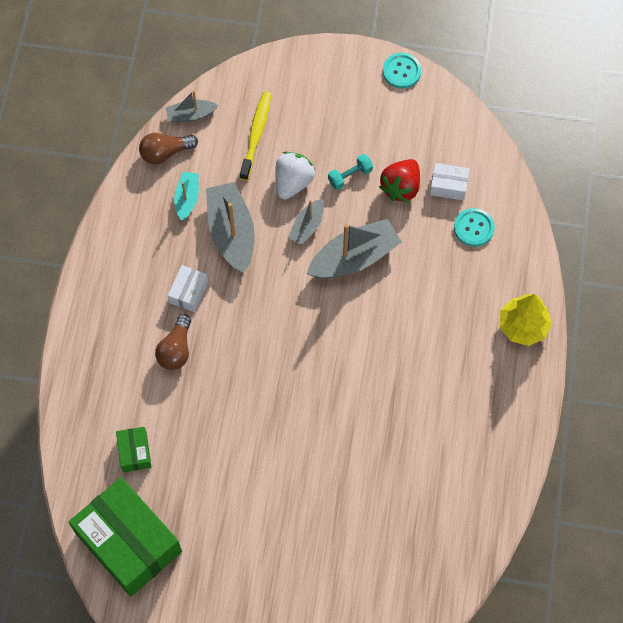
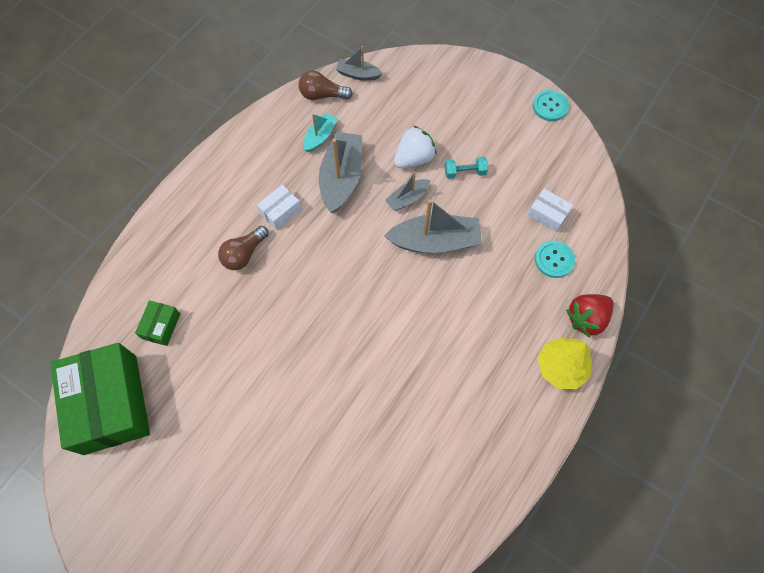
camera: 25 degrees right, 0 degrees up
(256, 134) = (403, 109): yellow toothbrush -> none
(401, 187) = (504, 199): red strawberry -> red strawberry (586, 318)

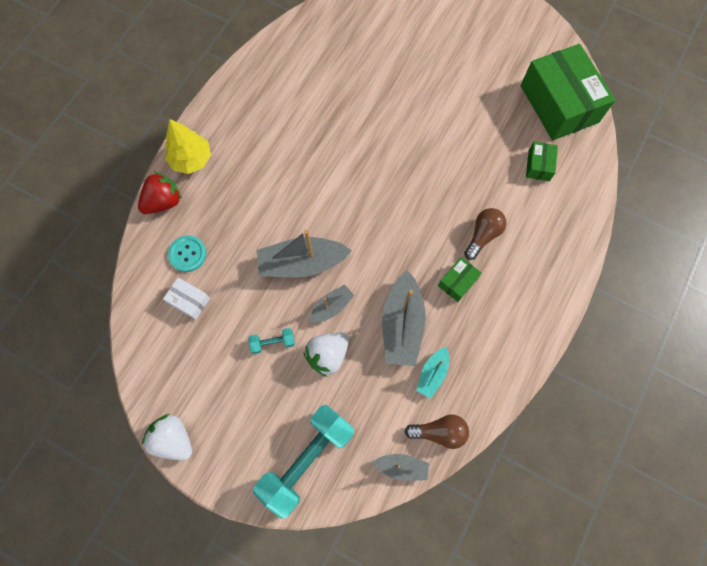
camera: 175 degrees right, 5 degrees up
(280, 211) = (457, 282): white box -> green box
(436, 84) = (307, 460): none -> turquoise dumbbell
(550, 106) = (173, 439): turquoise button -> white strawberry

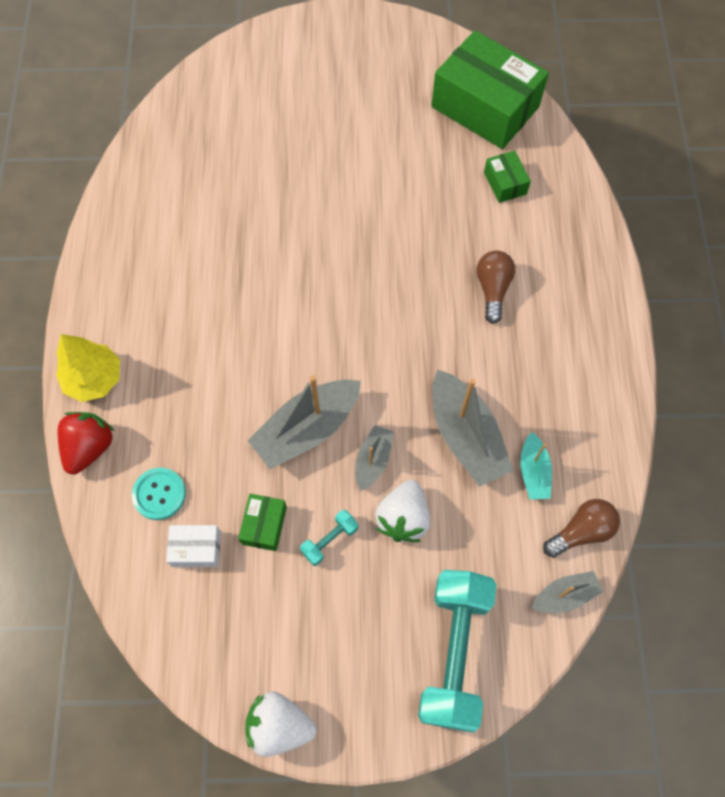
camera: 30 degrees left, 5 degrees down
(457, 282) = (497, 355): green box -> green box (264, 525)

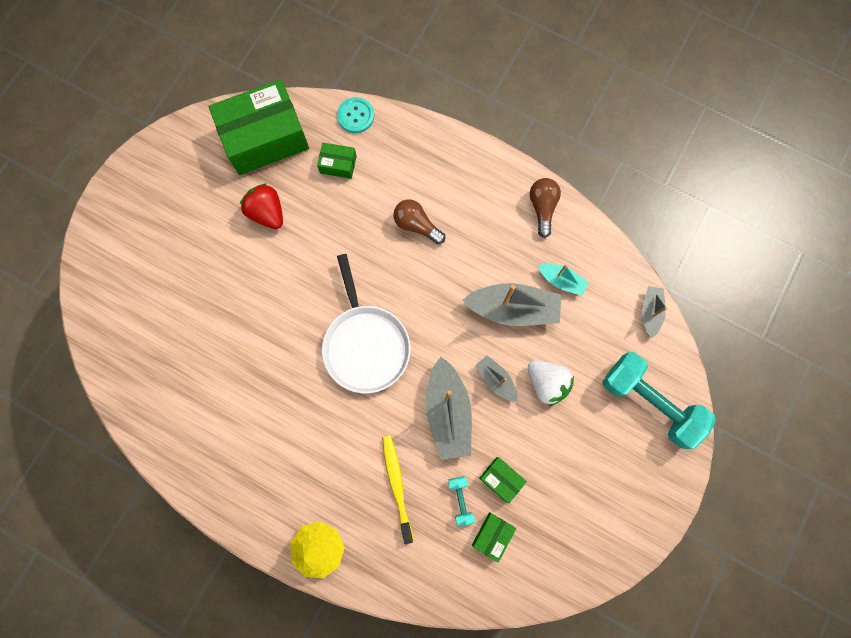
camera: 60 degrees left, 10 degrees up
(89, 447) = (373, 576): red strawberry -> red strawberry (267, 213)
(159, 494) = (438, 542): turquoise button -> turquoise button (355, 116)
(196, 549) = (492, 535): white box -> green box
(198, 419) = (397, 485): none -> yellow toothbrush
(279, 725) = (639, 539): white strawberry -> none
(329, 540) = (535, 440): turquoise dumbbell -> turquoise dumbbell (460, 500)
(330, 310) = (365, 345): none -> white pan
(581, 531) = (616, 276): brown light bulb -> brown light bulb (542, 208)

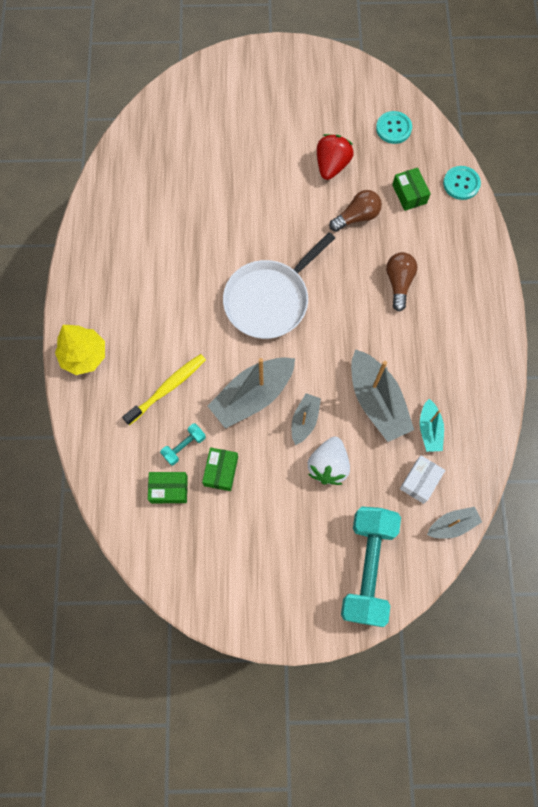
camera: 60 degrees right, 5 degrees down
(265, 137) = (393, 128): green box -> turquoise button
(542, 208) = (486, 378): brown light bulb -> brown light bulb (357, 217)
(601, 315) = (420, 481): none -> white box

